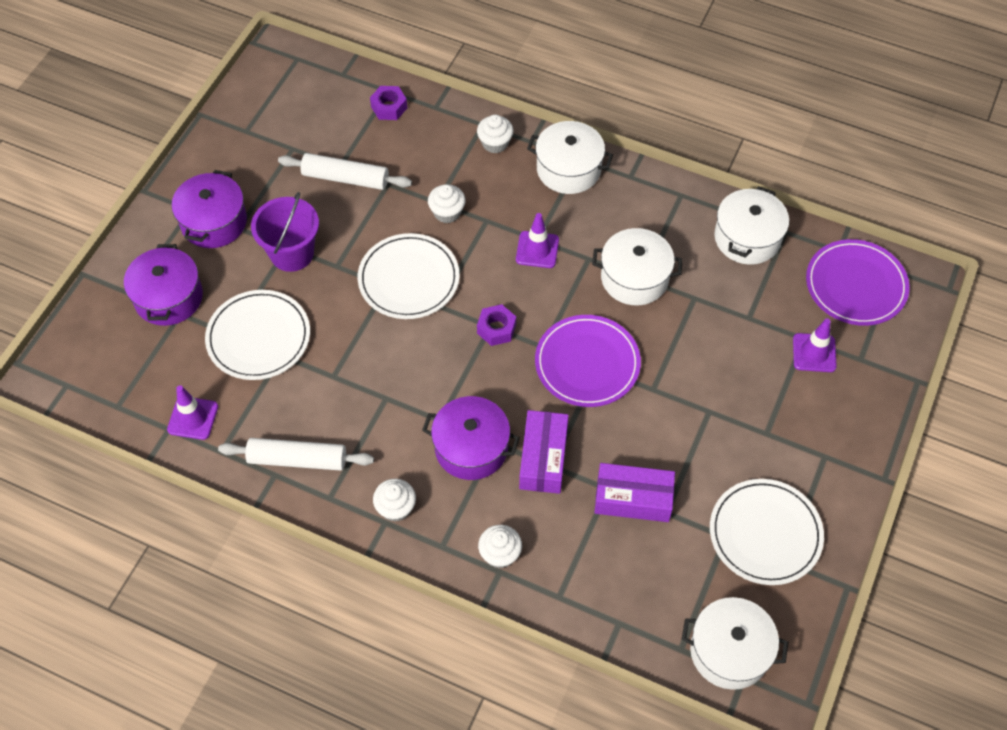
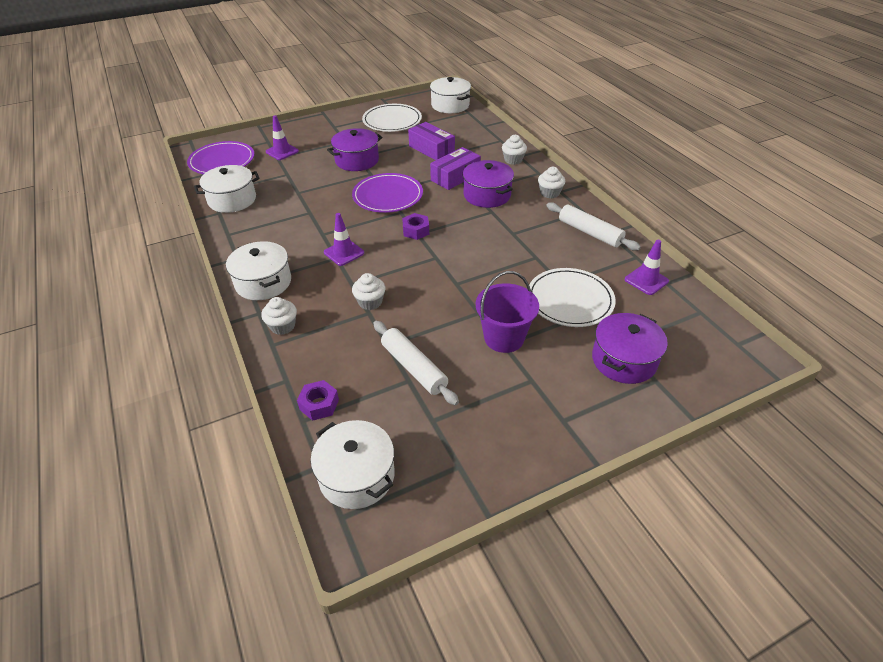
camera: 140 degrees left, 15 degrees down
(214, 222) = (549, 397): purple pot -> purple pot (357, 160)
(408, 279) = (438, 279): white plate -> none
(634, 278) = (313, 214): white pot -> white pot (357, 476)

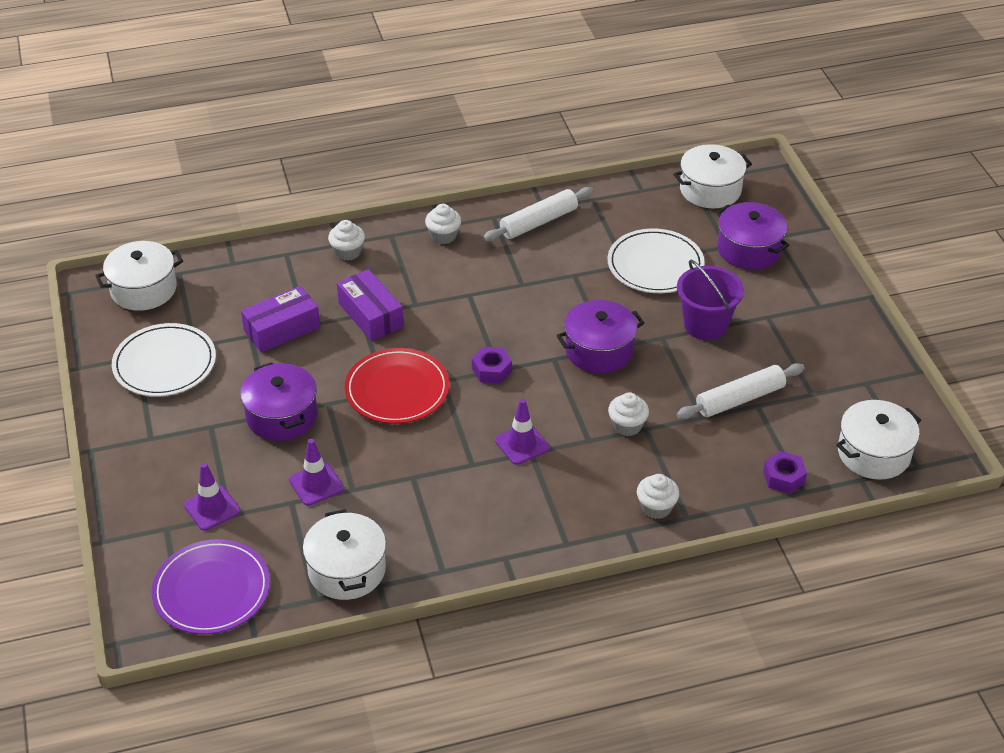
camera: 80 degrees left, 0 degrees up
(263, 282) = (567, 527): white pot -> white pot (710, 190)
(388, 196) = (397, 389): purple plate -> red plate
(487, 195) = (429, 292): purple pot -> purple pot (599, 350)
(646, 280) = (634, 203): purple traffic cone -> purple traffic cone (316, 484)

